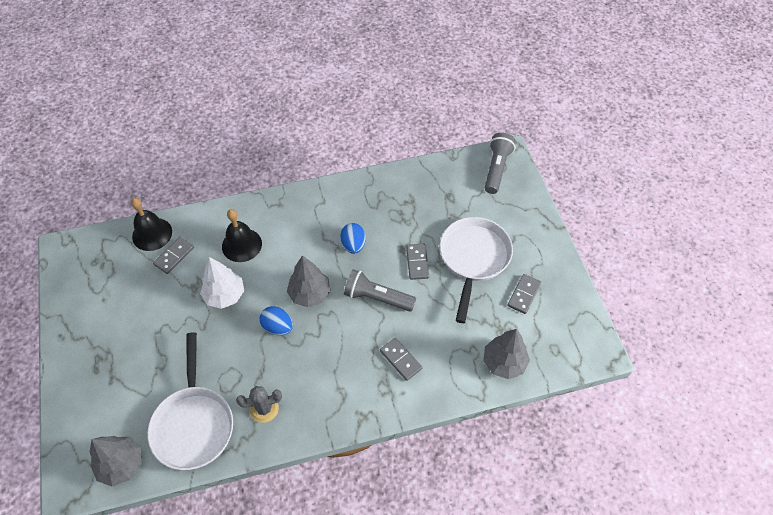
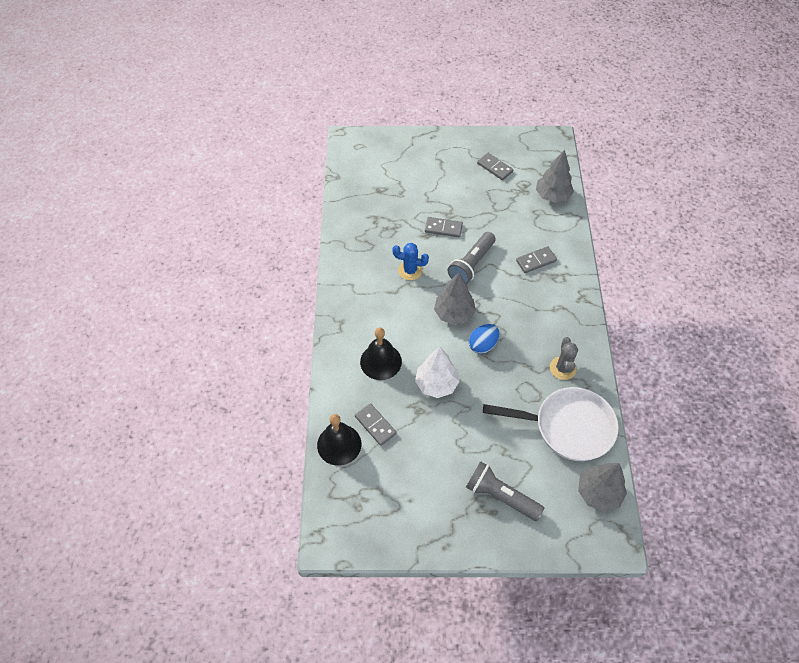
camera: 75 degrees left, 0 degrees up
(353, 245) = (410, 270): blue egg -> blue cactus
(473, 258) = (451, 190): white pan -> none
(497, 168) = (361, 150): grey flashlight -> grey flashlight (500, 496)

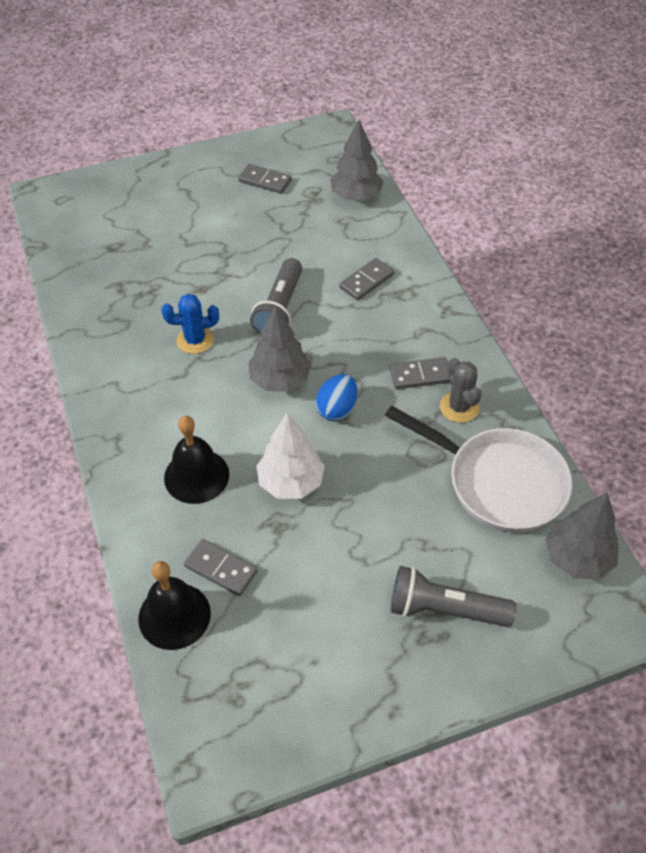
camera: 20 degrees left, 5 degrees down
(443, 228) = (222, 273): grey domino -> grey domino (420, 375)
(568, 427) = (499, 482): white pan -> white pan turned 45 degrees clockwise

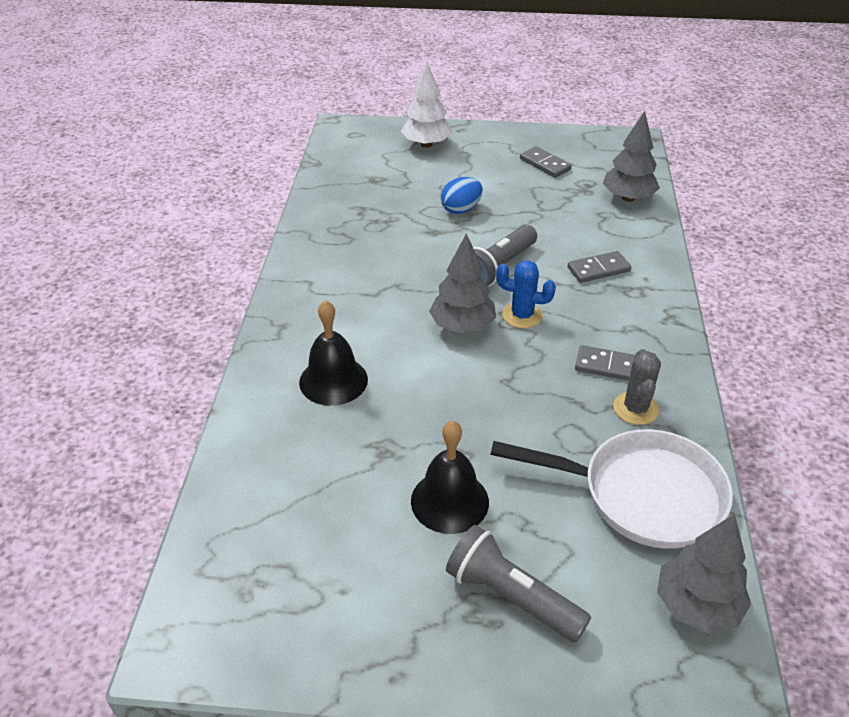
camera: 25 degrees right, 10 degrees down
(174, 615) = (236, 493): black bell -> black bell (449, 501)
(195, 340) = (402, 270): blue cactus -> blue cactus (522, 315)
(221, 569) = (305, 468): grey domino -> none
(291, 482) = (419, 417): white tree -> white tree (426, 144)
(337, 409) = (504, 369): blue egg -> blue egg (461, 209)
(499, 482) = (642, 495): white pan -> white pan turned 45 degrees counterclockwise

